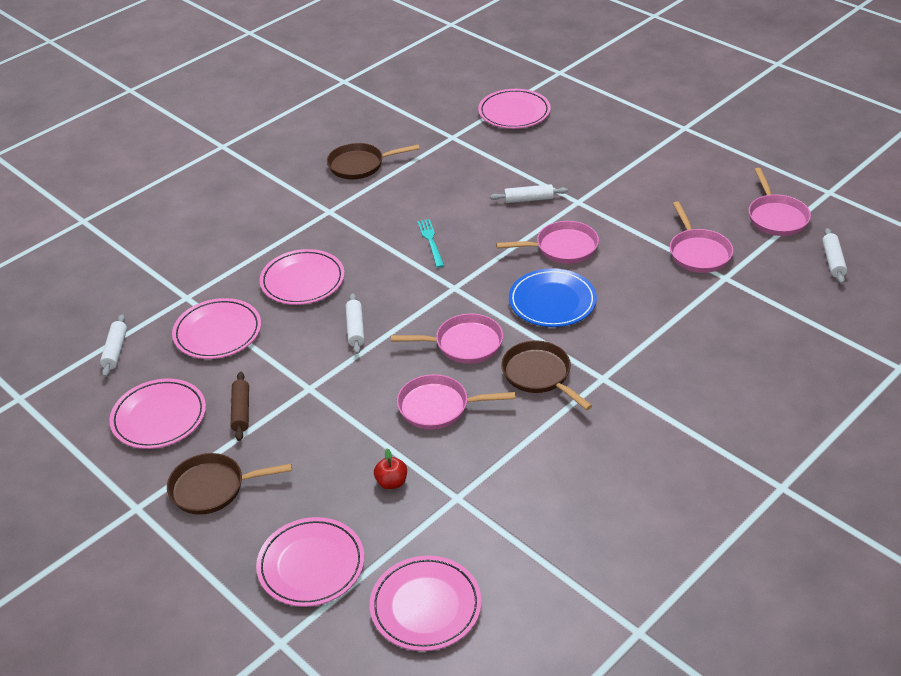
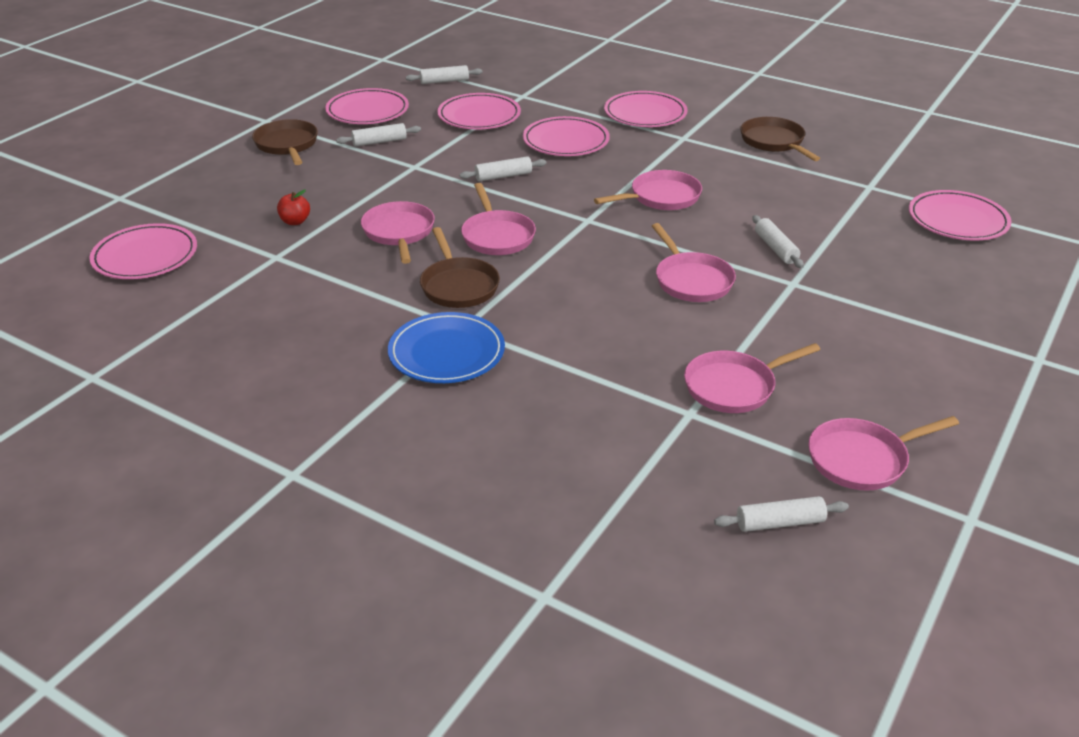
camera: 75 degrees right, 5 degrees down
(241, 411) = (379, 142): brown rolling pin -> white rolling pin
(311, 565) = (199, 198): pink plate -> pink plate (645, 114)
(431, 241) = (661, 197): turquoise fork -> pink pan
(539, 375) = (458, 285): brown pan -> brown pan turned 120 degrees clockwise
(552, 301) = (586, 282): blue plate -> blue plate (446, 353)

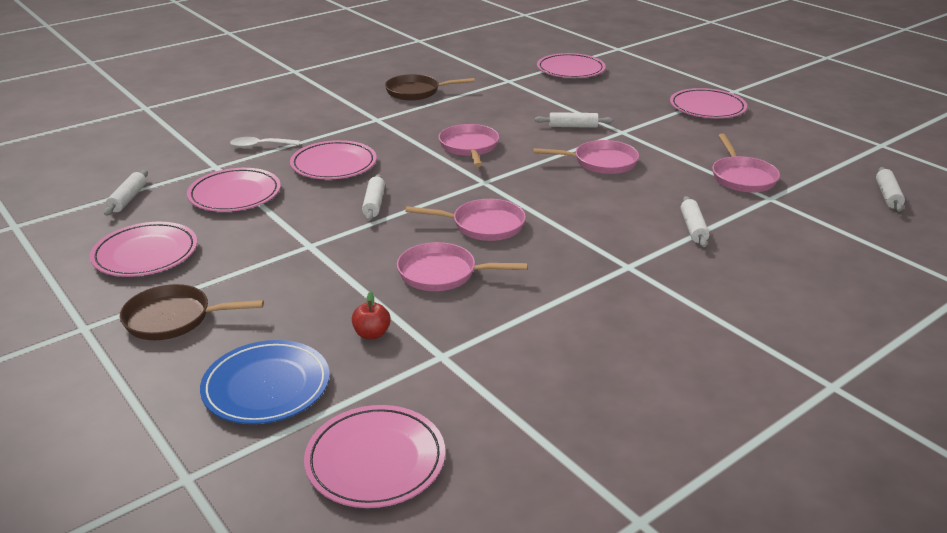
camera: 70 degrees left, 5 degrees down
(379, 142) = (232, 257): white rolling pin -> white rolling pin (693, 228)
(446, 353) = (665, 280): blue plate -> blue plate (266, 386)
(458, 285) = (558, 257): brown pan -> none
(575, 102) = (260, 146): none -> white spoon
(645, 114) = (318, 124): pink plate -> pink plate (707, 107)
(862, 459) = (825, 158): pink pan -> none

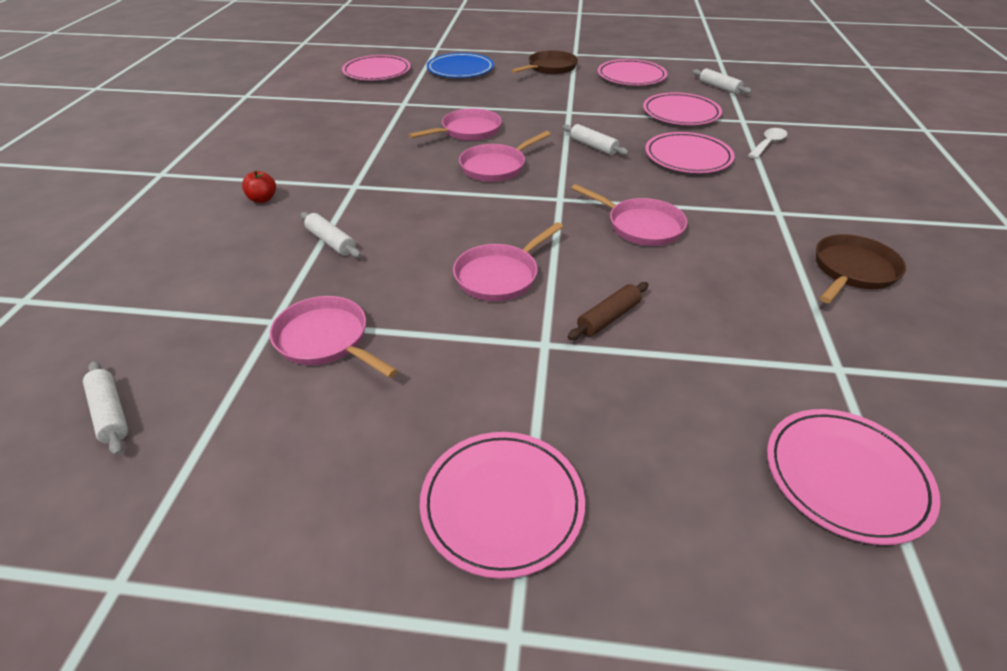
camera: 135 degrees right, 10 degrees up
(372, 334) = (452, 97): red apple -> red apple (262, 199)
(573, 126) = (608, 318): white rolling pin -> brown rolling pin

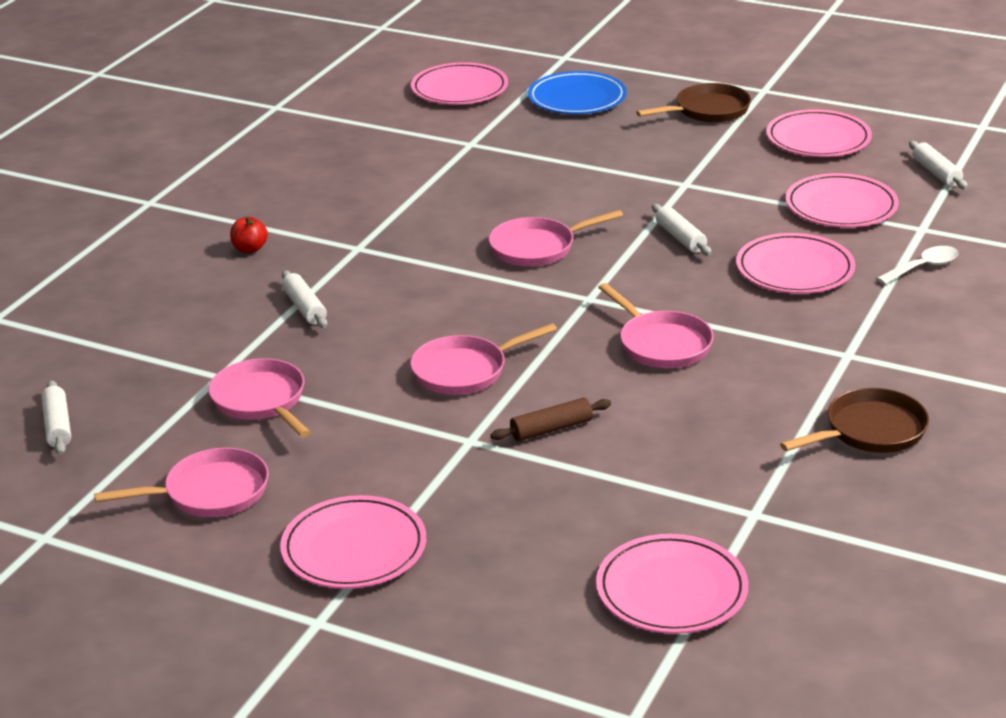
camera: 20 degrees right, 10 degrees down
(467, 131) = (531, 195): pink pan -> pink pan (210, 492)

